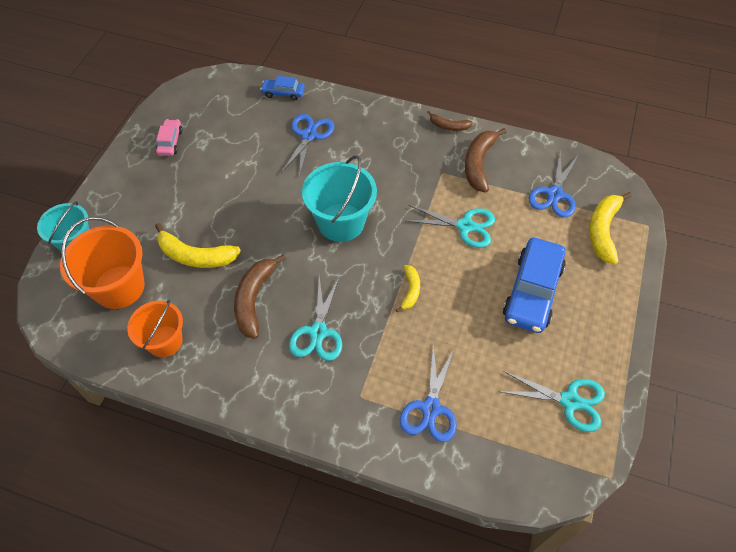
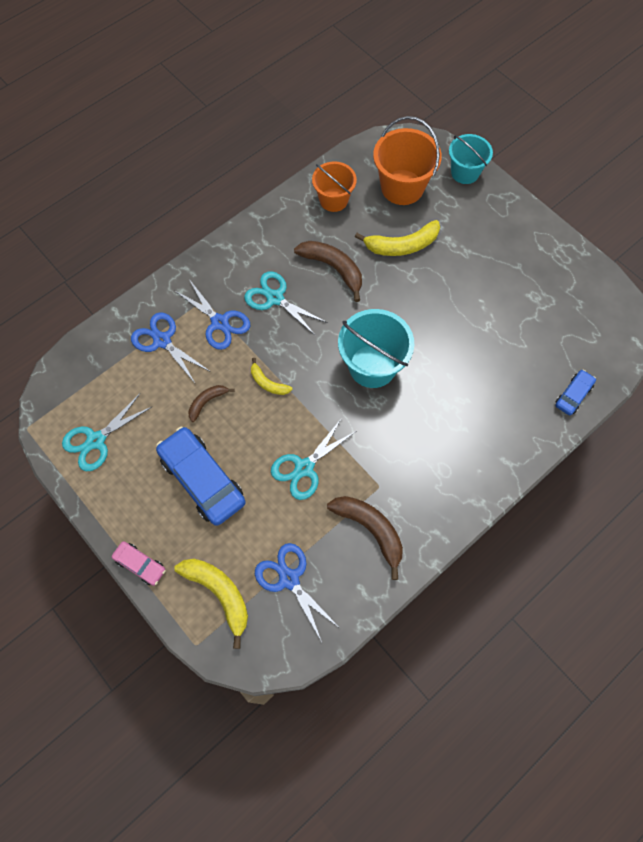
camera: 120 degrees right, 10 degrees up
(170, 142) = (550, 272): pink car -> pink car (140, 564)
(195, 256) = (402, 245): yellow banana -> yellow banana turned 150 degrees counterclockwise
(309, 135) = (497, 390): blue scissors -> blue scissors (219, 322)
(449, 126) = (439, 533): brown banana -> brown banana (207, 402)

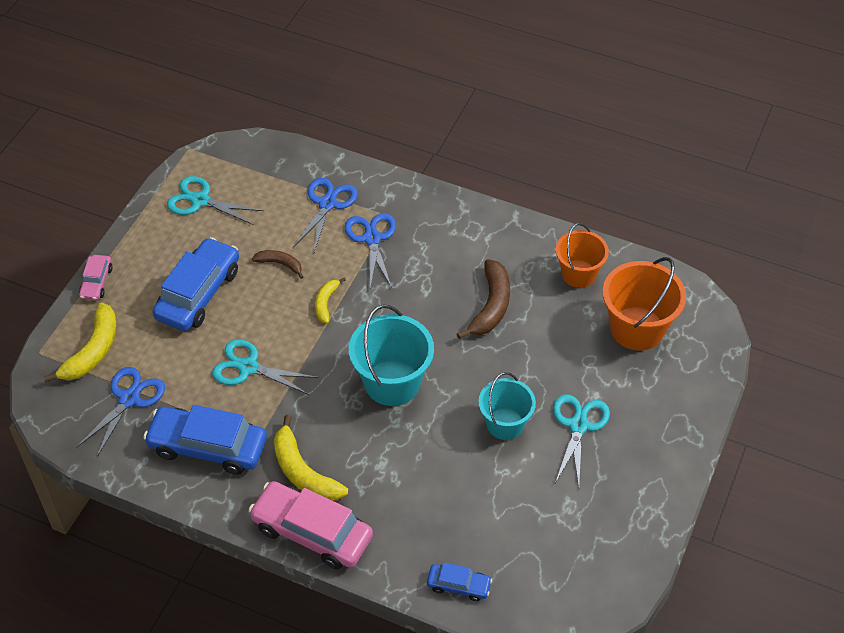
camera: 65 degrees right, 15 degrees down
(219, 322) = (372, 239): blue scissors -> blue scissors turned 150 degrees clockwise
(275, 298) = (425, 271): turquoise scissors -> turquoise scissors (578, 425)
(370, 529) = (208, 446): brown banana -> blue car
(402, 245) = (558, 356): yellow banana -> yellow banana (303, 472)
(465, 172) = (699, 380): turquoise bucket -> turquoise bucket (505, 424)
(487, 479) = (312, 532): none -> pink car

